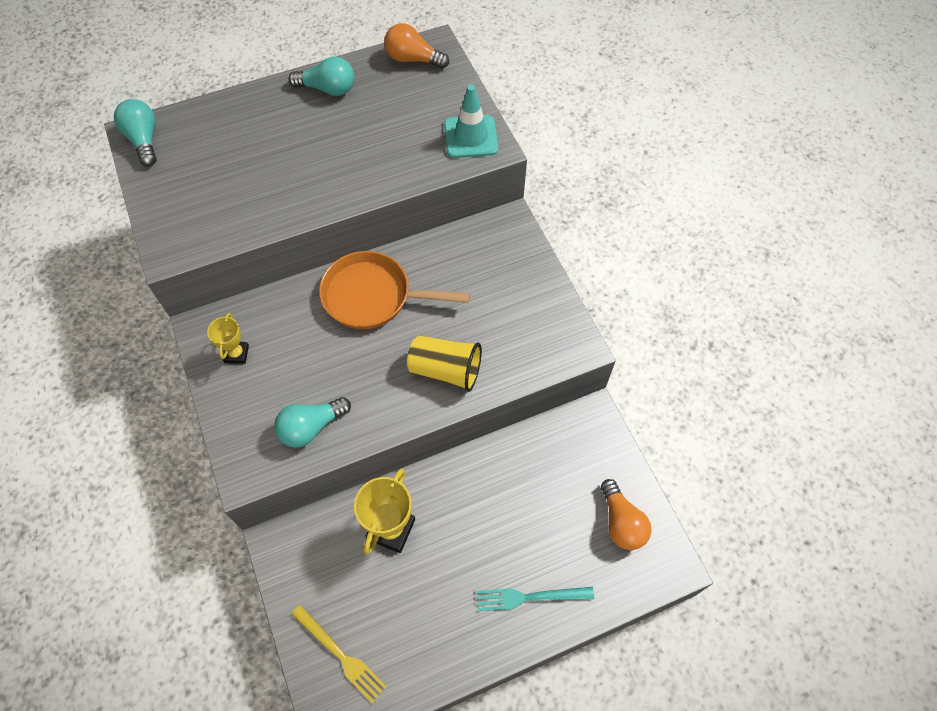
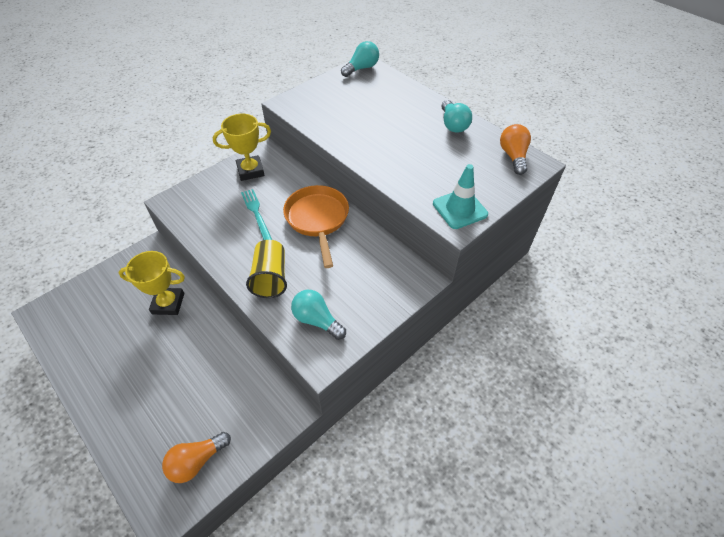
camera: 70 degrees right, 10 degrees down
(236, 354) = (250, 171): yellow trophy -> yellow trophy, size x1.72
(311, 427) = (207, 220): turquoise light bulb -> turquoise light bulb (316, 320)
(340, 655) = (79, 304): yellow fork -> none
(529, 597) = (126, 407): turquoise fork -> turquoise fork (256, 214)

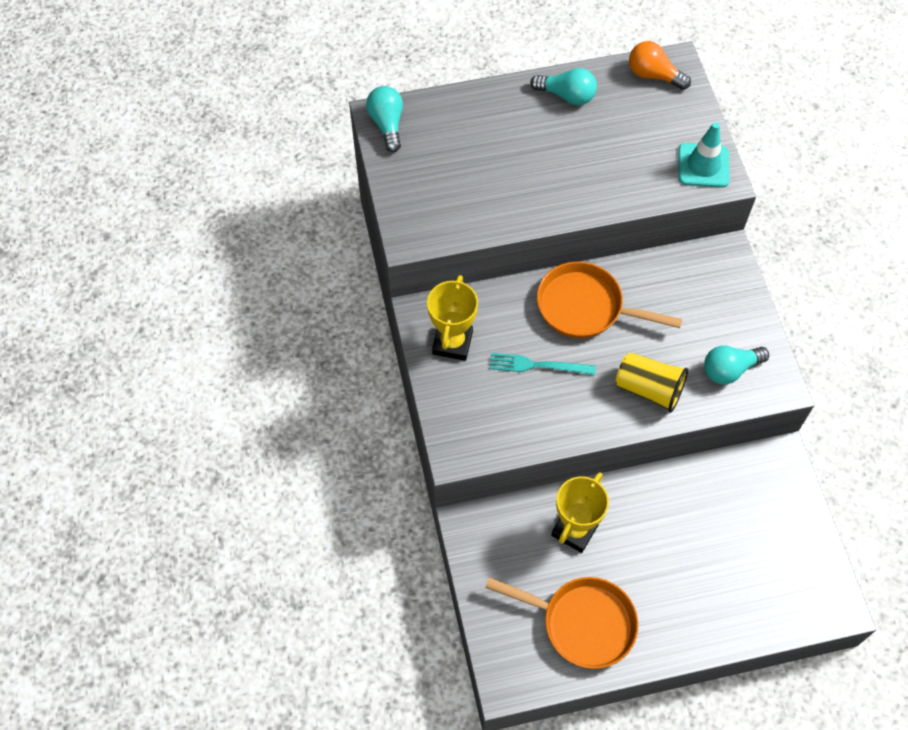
camera: 60 degrees left, 10 degrees up
(96, 336) = (582, 623): none -> orange pan
(197, 461) = (795, 560): orange light bulb -> none

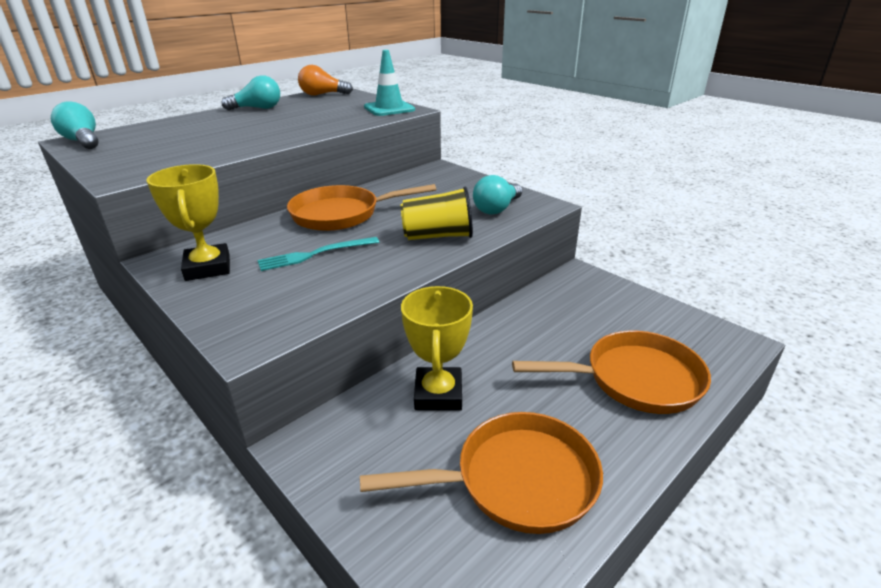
camera: 30 degrees left, 30 degrees down
(722, 594) = (634, 379): none -> orange pan

